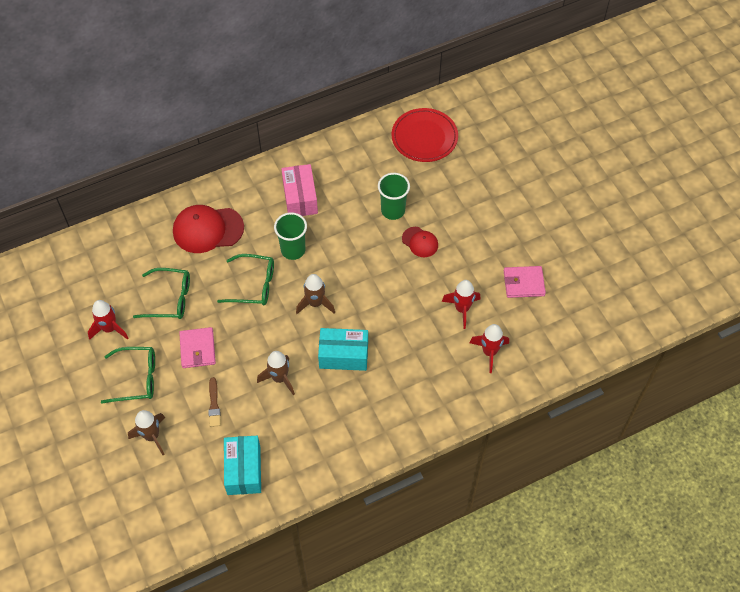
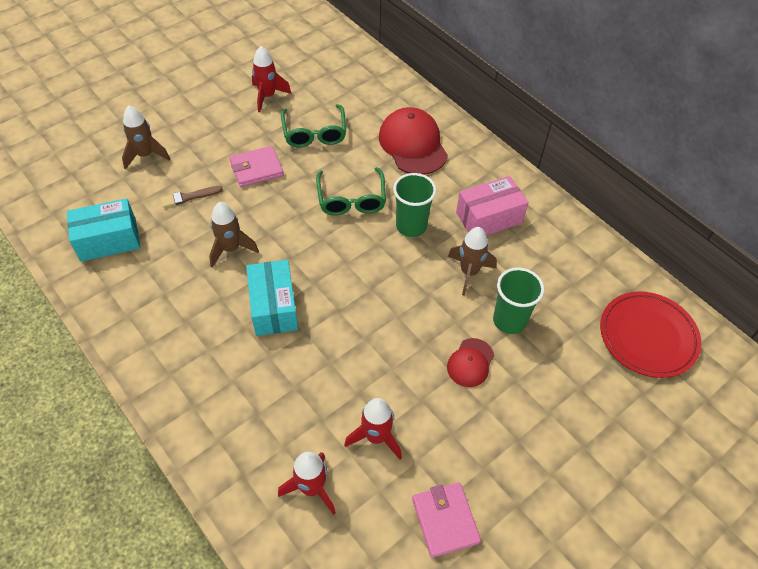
camera: 75 degrees right, 5 degrees down
(136, 378) = (212, 128): green glasses -> none
(315, 303) = (342, 263): brown rocket -> brown rocket (469, 272)

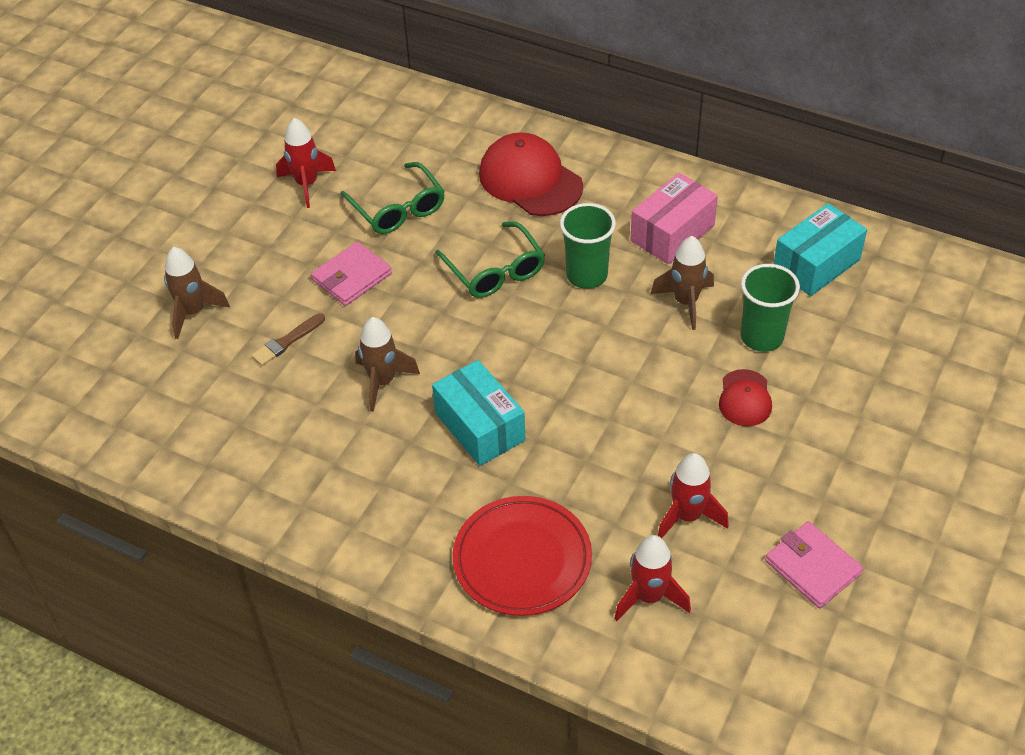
camera: 20 degrees left, 5 degrees down
(108, 240) = (217, 430): turquoise box -> turquoise box (816, 264)
(648, 336) = (920, 297): red plate -> red plate (522, 559)

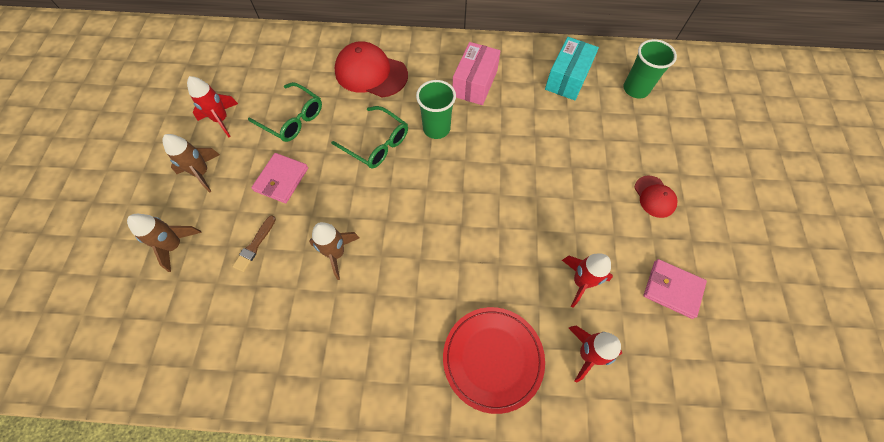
camera: 25 degrees left, 15 degrees up
(480, 426) = (418, 264): turquoise box -> none
(685, 302) = (505, 128): brown rocket -> brown rocket (202, 173)
(745, 398) = (572, 182): red cap -> red cap (654, 196)
(762, 337) = (561, 137): green cup -> green cup (635, 89)

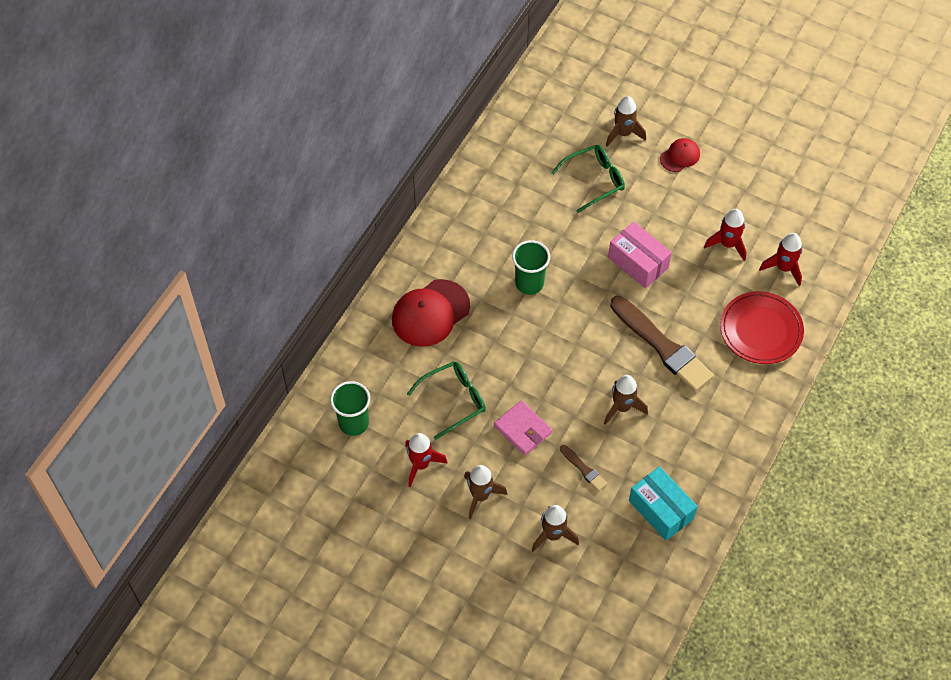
camera: 65 degrees left, 5 degrees down
(376, 143) = (521, 338): green glasses -> green glasses (593, 180)
(423, 264) = (662, 346): none -> brown brush
(474, 83) = (492, 230): pink box -> pink box (638, 263)
(567, 78) = (526, 154): turquoise box -> turquoise box (660, 510)
(635, 89) = (567, 109): green cup -> green cup (353, 423)
(643, 140) = (623, 133): none -> brown rocket
(654, 196) = (680, 156): red cap -> red cap turned 45 degrees counterclockwise
(672, 289) = (760, 189): pink wallet -> none

